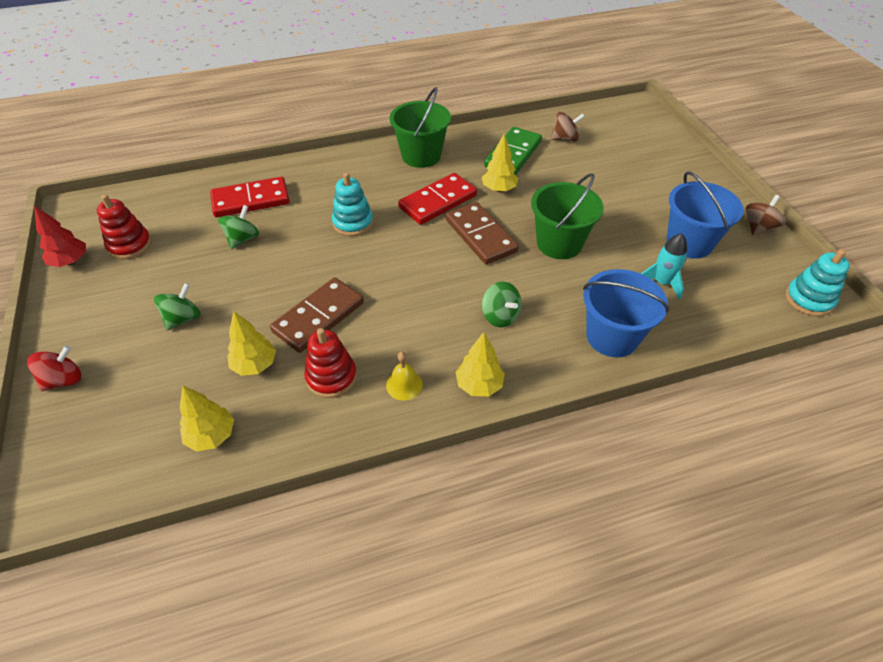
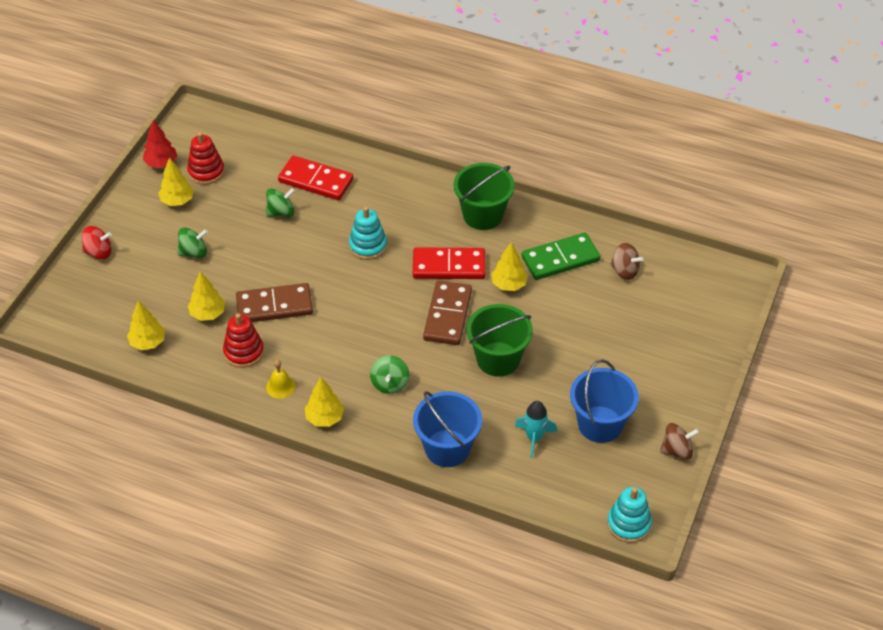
camera: 40 degrees right, 0 degrees up
(120, 284) = (177, 201): none -> yellow tree

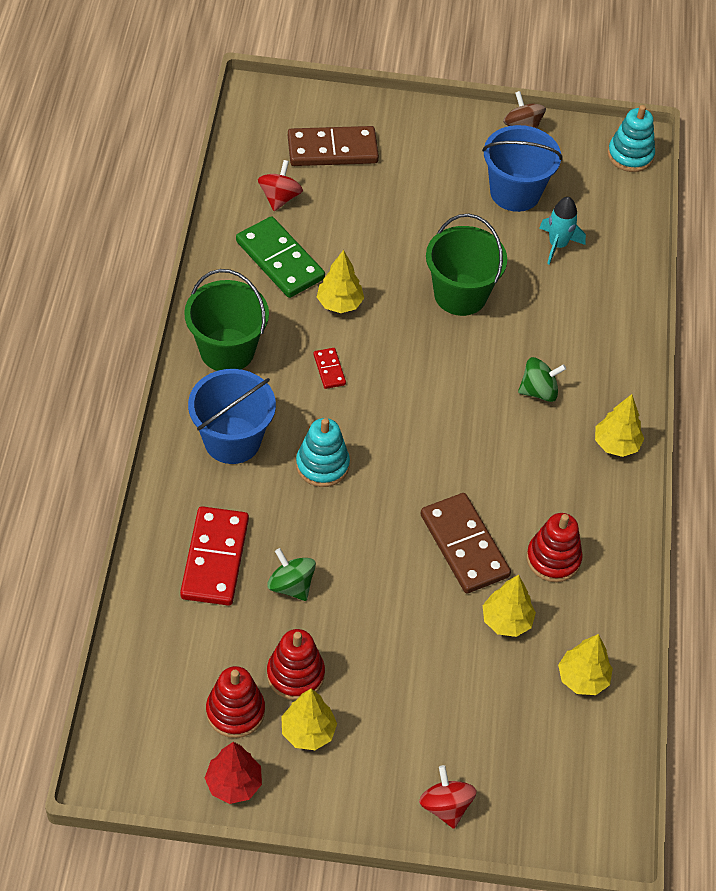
camera: 110 degrees left, 5 degrees up
(194, 252) = (403, 674): green spinning top -> none
(218, 202) = (295, 674): none -> red stacking toy
(280, 386) = (589, 503): yellow bell -> none
(447, 448) = (606, 319): blue bucket -> blue bucket (232, 440)
(448, 315) = (411, 355): brown domino -> brown domino (332, 149)
(449, 266) = (329, 369): red domino -> red domino, size x0.47
(625, 271) = (279, 198): brown spinning top -> red spinning top

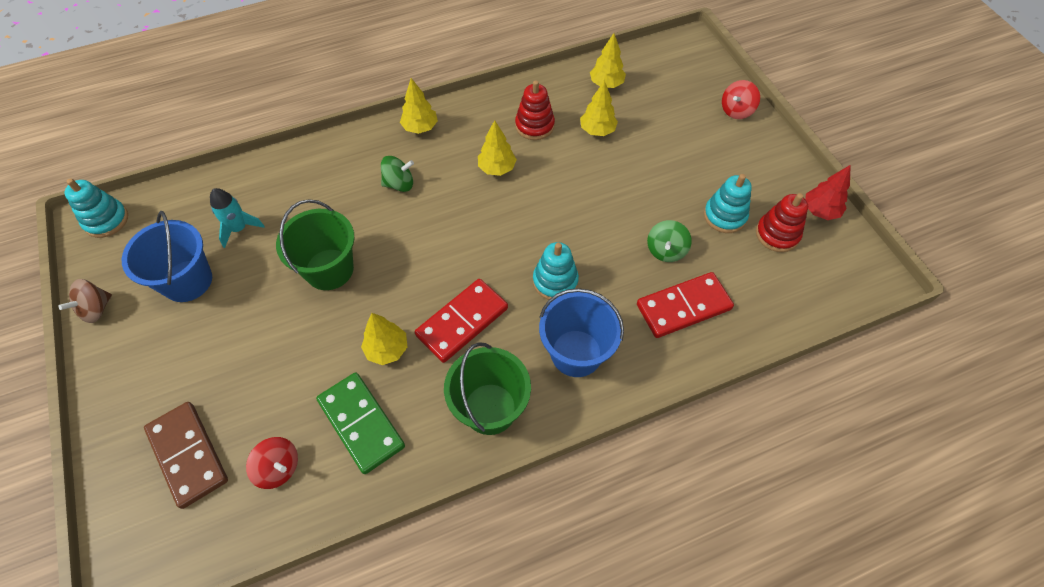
camera: 115 degrees left, 5 degrees up
(279, 198) = (279, 468): red spinning top -> red spinning top turned 135 degrees counterclockwise
(280, 260) = (361, 423): green domino -> green domino turned 60 degrees counterclockwise
(295, 674) = (724, 216): red stacking toy -> turquoise stacking toy
(308, 732) = (754, 191): yellow tree -> yellow tree (497, 168)
(329, 369) = (462, 322): red domino -> red domino, size x2.13
(464, 546) = (559, 172): brown domino -> none
(539, 391) = (399, 184): green spinning top -> green spinning top turned 120 degrees clockwise

